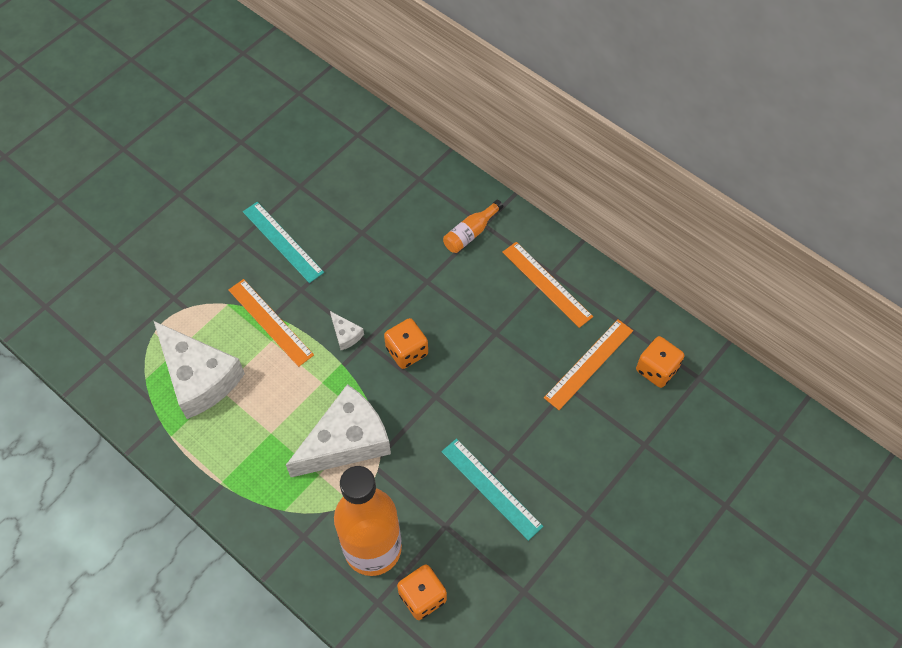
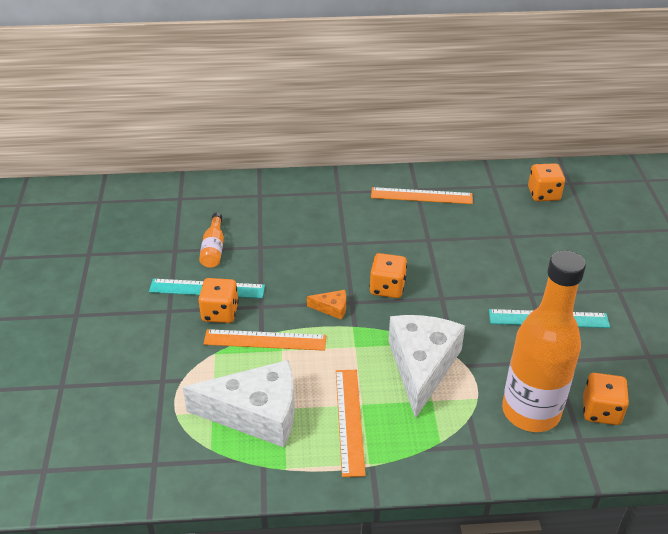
camera: 45 degrees left, 20 degrees down
(268, 271) = (220, 313): none -> orange dice
(346, 334) = (332, 308): white cheese -> orange cheese
(470, 233) = (336, 201): orange bottle -> orange bottle (213, 249)
(589, 364) = (504, 217): orange ruler -> orange ruler (349, 420)

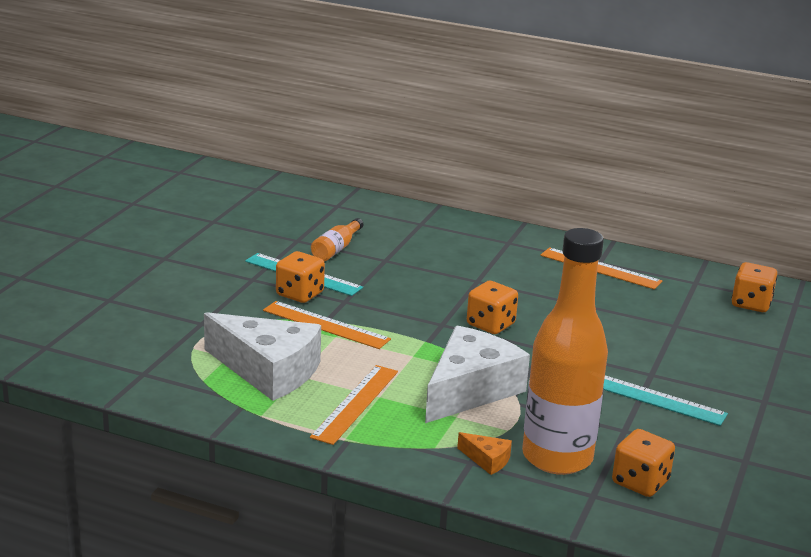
camera: 25 degrees right, 15 degrees down
(332, 308) = (416, 322): orange cheese -> orange cheese (487, 460)

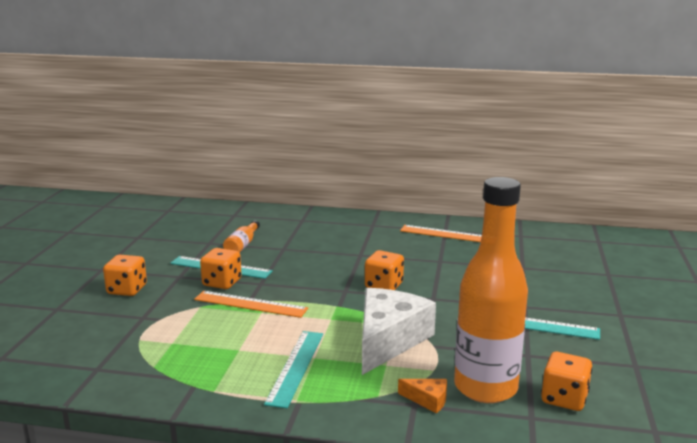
camera: 10 degrees left, 5 degrees down
(268, 371) = (211, 349): white cheese -> none
(355, 403) = (295, 367): orange ruler -> turquoise ruler
(751, 304) = (568, 245): orange dice -> orange dice (127, 290)

